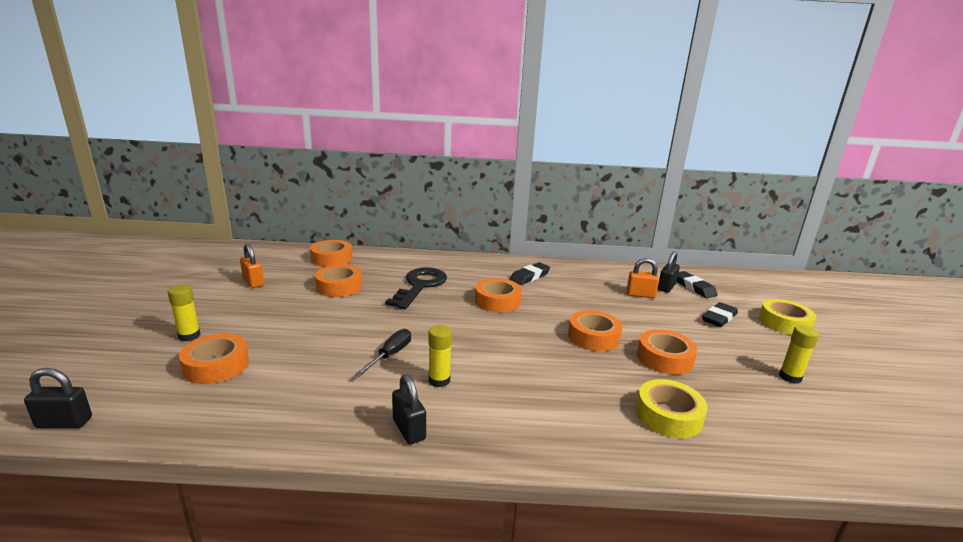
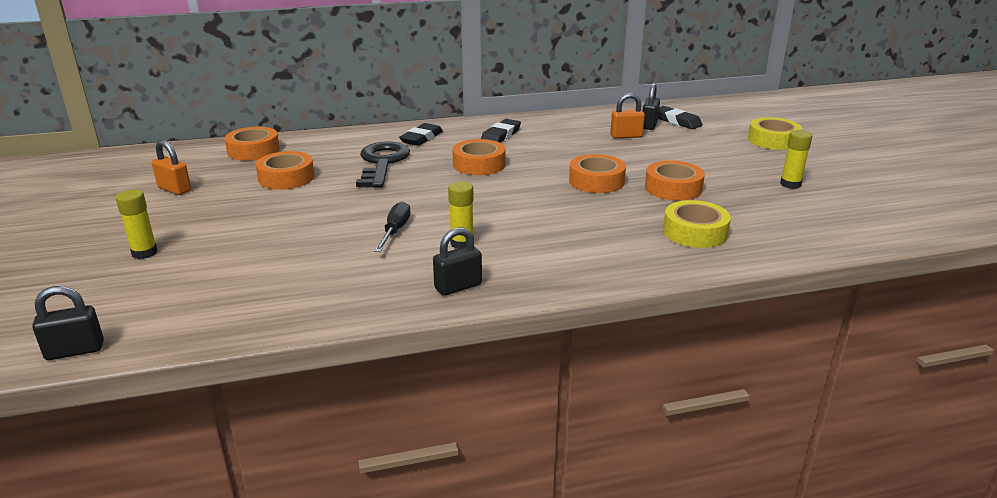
camera: 15 degrees left, 5 degrees up
(216, 366) = (205, 273): orange tape -> none
(409, 429) = (458, 287): black padlock -> black padlock turned 75 degrees counterclockwise
(719, 318) = (711, 145): black eraser -> black eraser (421, 138)

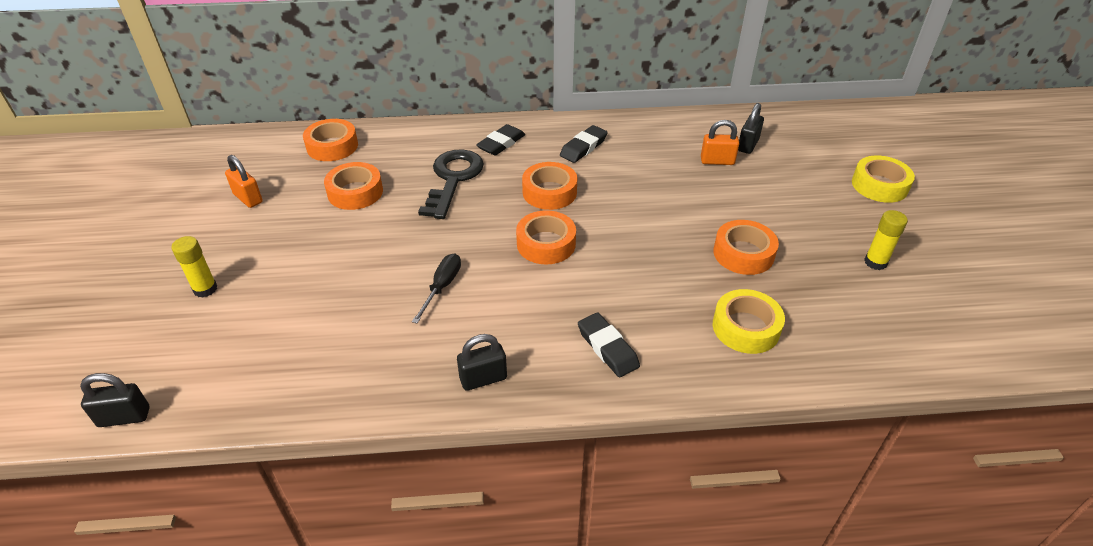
camera: 10 degrees right, 15 degrees up
(462, 243) = (502, 314): yellow glue stick -> none
(596, 181) = (664, 233): orange tape -> orange tape (546, 244)
(677, 121) = (780, 141): black eraser -> black eraser (607, 348)

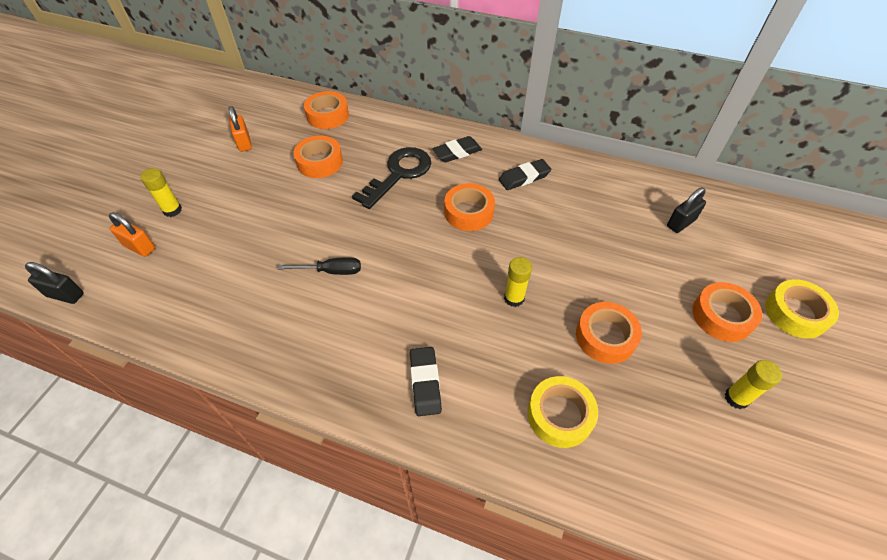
camera: 25 degrees right, 10 degrees up
(442, 287) = (331, 271): black screwdriver -> black screwdriver turned 45 degrees clockwise
(483, 378) = (311, 368): black padlock -> none
(546, 244) = (435, 261): orange tape -> orange tape (722, 316)
(642, 250) = (514, 298): none -> yellow glue stick
(717, 161) = (639, 230): orange padlock -> orange padlock (139, 247)

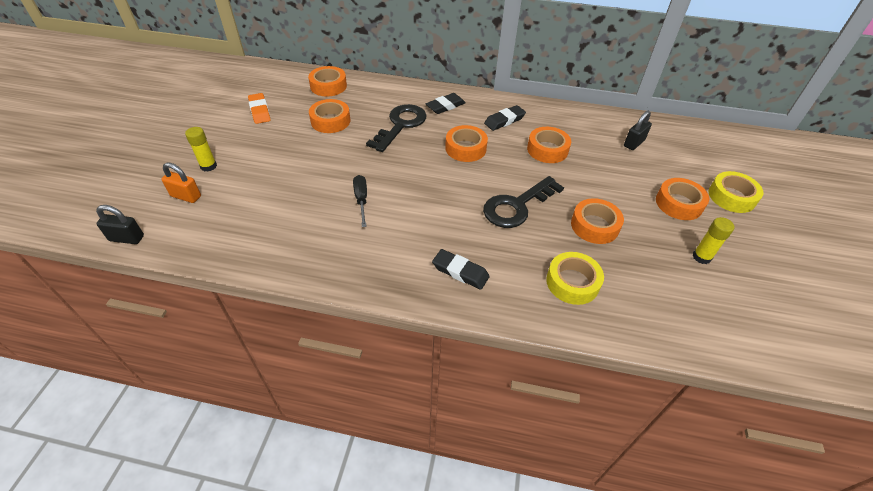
camera: 10 degrees left, 5 degrees down
(244, 143) = (259, 111): orange padlock -> orange eraser
(331, 271) = (361, 200): black screwdriver -> black screwdriver turned 90 degrees counterclockwise
(425, 383) = (460, 272): black eraser -> black eraser turned 45 degrees counterclockwise
(514, 298) = (517, 206): yellow glue stick -> black key
(568, 222) = (547, 150): none -> orange tape

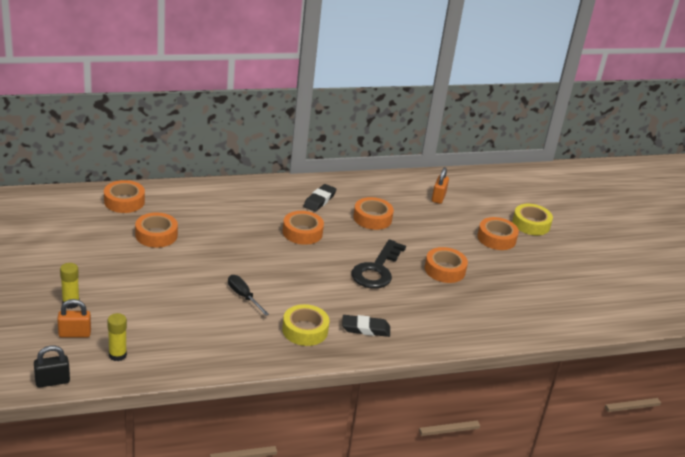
camera: 30 degrees left, 15 degrees down
(259, 111) = (73, 241): orange eraser -> none
(400, 125) = (228, 224): black key -> none
(445, 106) = (256, 198): black eraser -> none
(572, 282) = (452, 314): yellow tape -> yellow tape (305, 330)
(634, 143) = (438, 197): black padlock -> orange padlock
(701, 257) = (530, 273): yellow glue stick -> yellow glue stick (117, 355)

